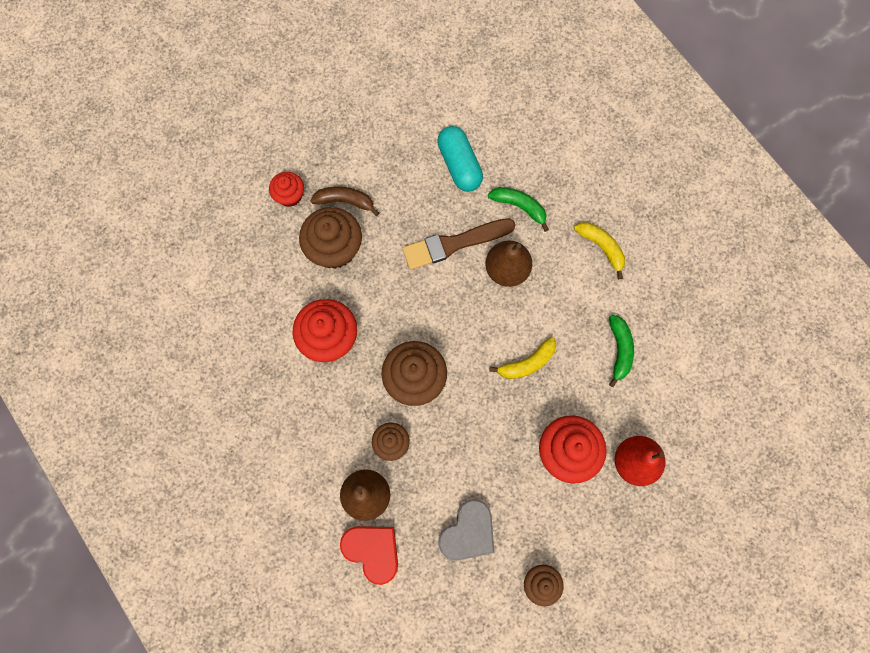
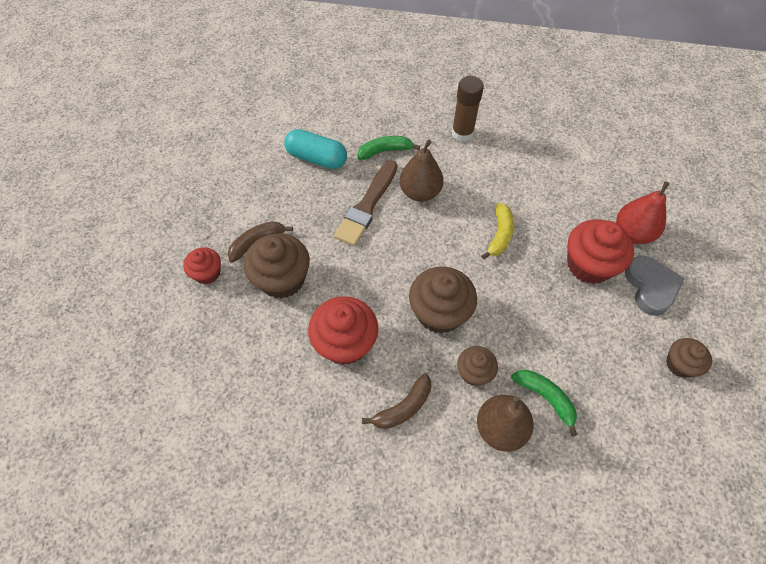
camera: 45 degrees left, 15 degrees down
(321, 419) = (403, 407): none -> brown banana
(373, 551) = (552, 466): red heart -> none
(468, 532) = (597, 380): grey heart -> grey heart (650, 287)
(601, 247) = (462, 133): yellow banana -> brown glue stick
(619, 350) = (543, 179): green banana -> green banana (545, 398)

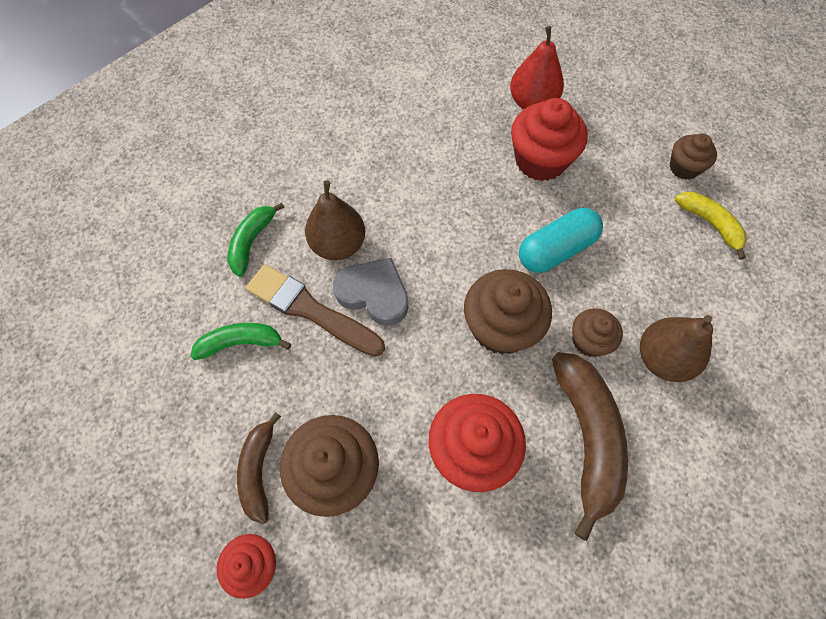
camera: 55 degrees left, 5 degrees up
(317, 158) = (194, 321): turquoise capsule -> turquoise capsule (556, 250)
(367, 206) = (310, 310): brown brush -> brown brush turned 150 degrees clockwise
(403, 407) = (587, 437): brown banana -> brown banana, size x1.72
(462, 133) = (297, 153): brown glue stick -> none
(499, 235) = (450, 208): yellow banana -> yellow banana (710, 224)
(545, 398) = (653, 296): green banana -> green banana (240, 343)
(650, 287) = (596, 132): grey heart -> grey heart (374, 294)

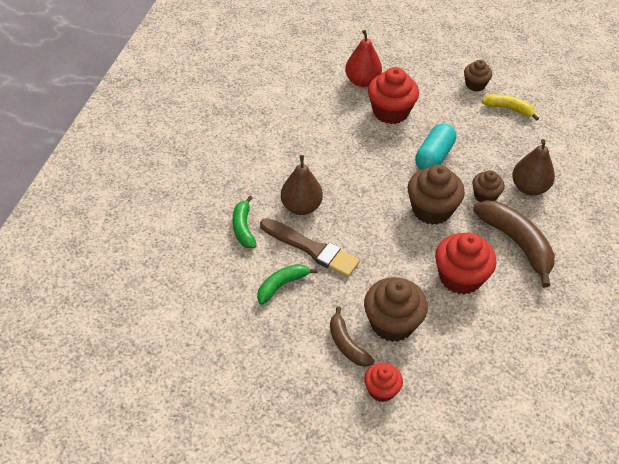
camera: 30 degrees left, 15 degrees down
(310, 310) = (312, 249): brown brush -> brown brush turned 150 degrees counterclockwise
(374, 294) = (344, 224): grey heart -> none

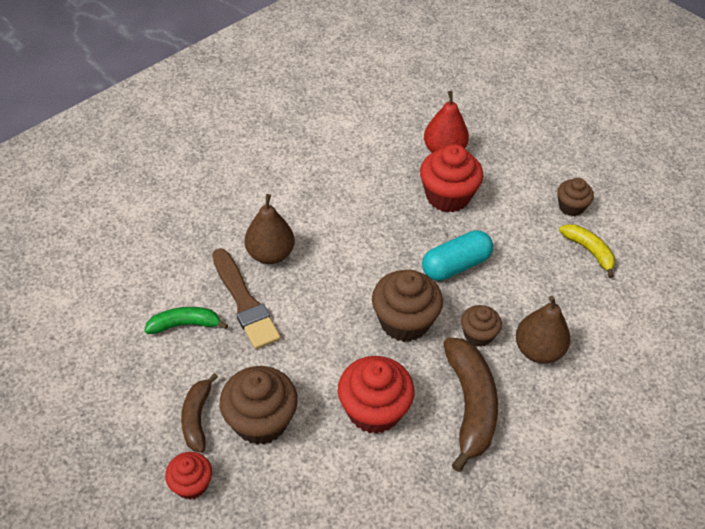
camera: 30 degrees right, 0 degrees up
(243, 228) = (196, 249): green banana -> none

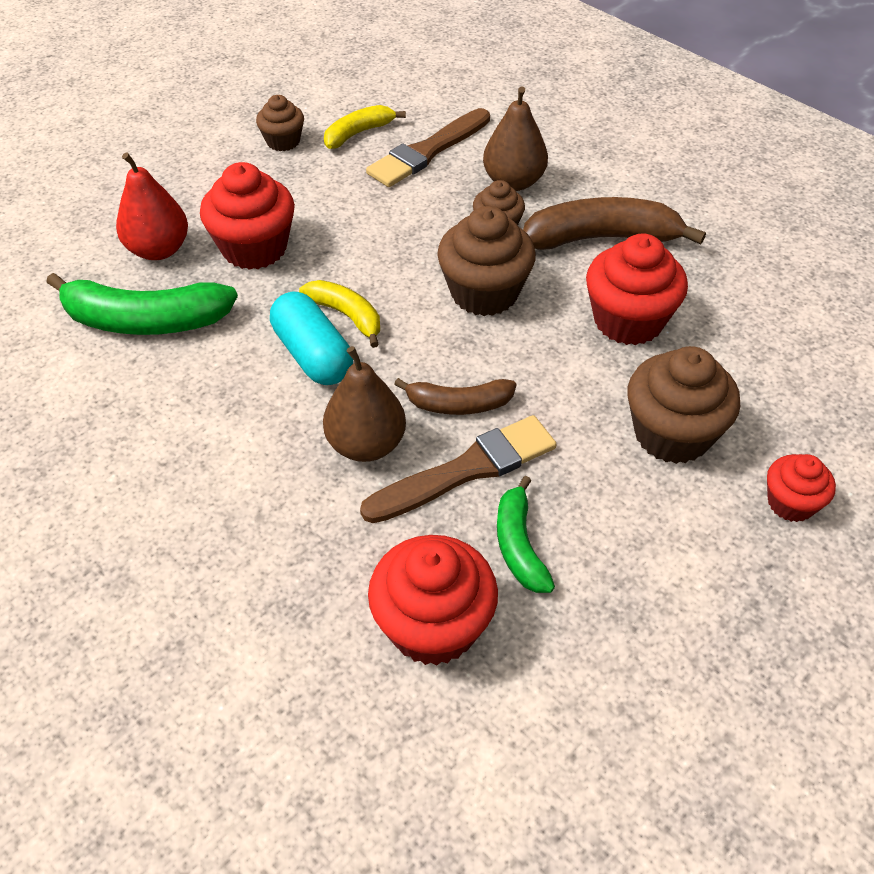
camera: 90 degrees left, 0 degrees up
(141, 281) = (433, 625): none -> red cupcake
(197, 418) = (686, 508): brown banana -> brown banana (459, 404)
(378, 151) = (145, 321): none -> green banana
(382, 244) = (346, 315): none -> yellow banana
(455, 265) = (384, 244): turquoise capsule -> turquoise capsule (313, 355)
(571, 294) = (427, 151): none -> brown brush

